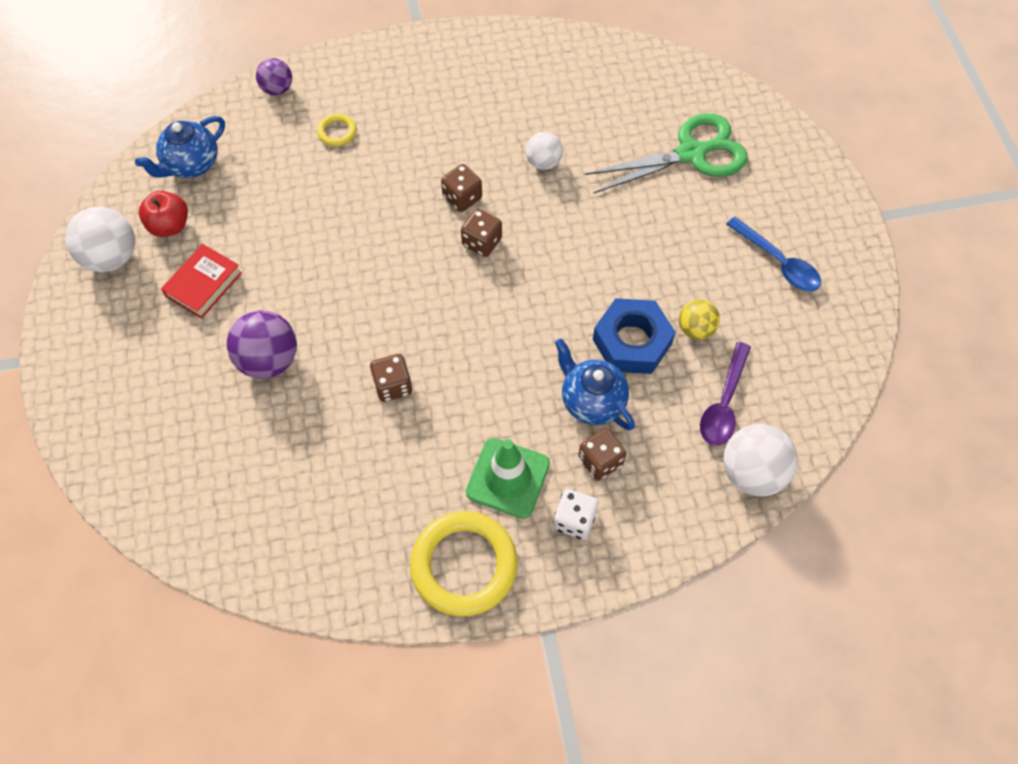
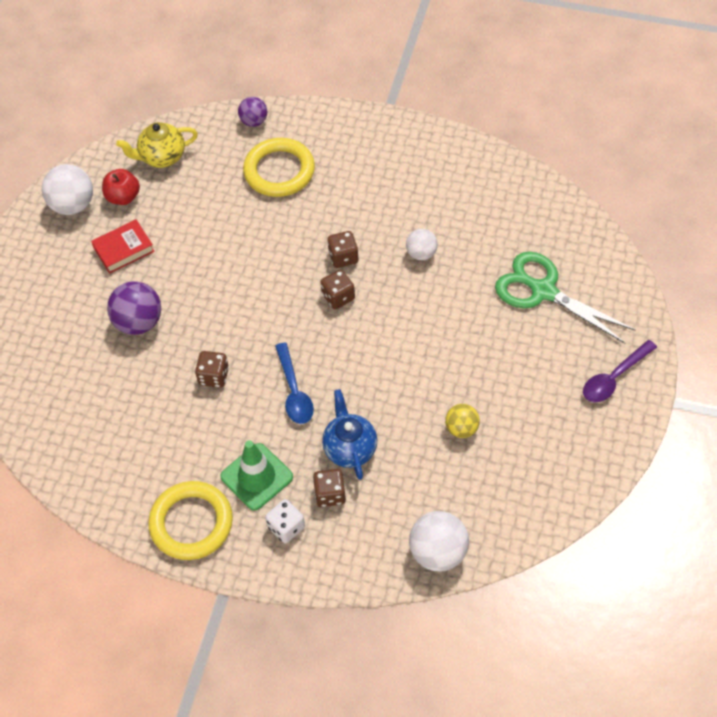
camera: 30 degrees right, 5 degrees down
(191, 164) = (162, 157): blue teapot -> yellow teapot
(337, 132) = (279, 171): yellow ring -> yellow ring, size x2.18
(632, 342) = (406, 418): blue nut -> none
(691, 154) = (543, 291): green scissors -> green scissors turned 150 degrees counterclockwise
(724, 403) = (449, 493): purple spoon -> purple spoon (614, 377)
(778, 262) = (560, 404): blue spoon -> blue spoon (294, 391)

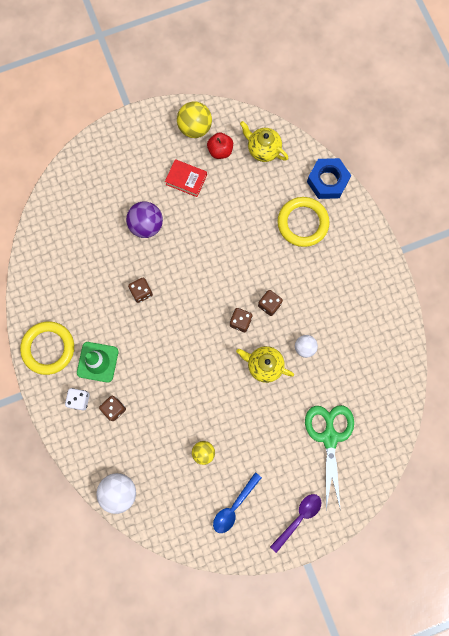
camera: 50 degrees right, 20 degrees up
(73, 205) = (195, 128): white ball -> yellow ball
(254, 121) = (327, 181): purple ball -> blue nut
(294, 391) = (162, 343): blue spoon -> blue spoon (234, 506)
(350, 448) = (148, 399): blue teapot -> none
(409, 304) = (264, 365): none -> yellow teapot
(614, 377) = (298, 518): purple spoon -> purple spoon turned 120 degrees clockwise

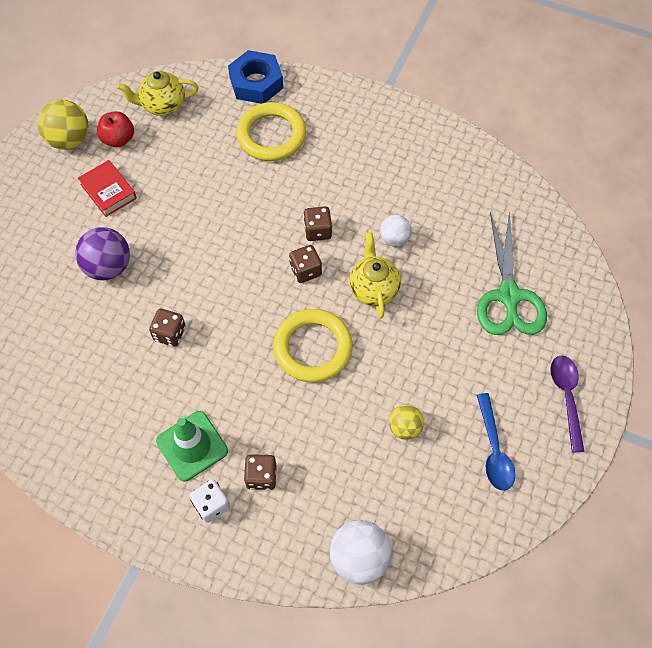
camera: 45 degrees left, 15 degrees down
(48, 348) = (118, 484): yellow ring -> yellow ring (313, 348)
(186, 179) = (108, 191): red book -> red book turned 75 degrees clockwise
(264, 365) = (373, 289): yellow teapot -> yellow teapot turned 105 degrees clockwise
(329, 437) = (509, 296): green scissors -> green scissors turned 135 degrees counterclockwise

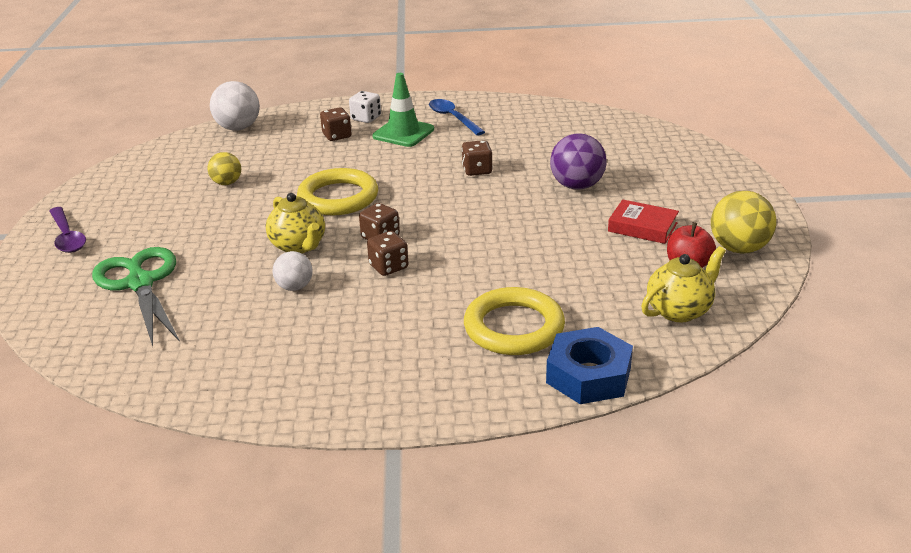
camera: 155 degrees right, 30 degrees down
(493, 449) = (139, 193): blue spoon -> blue spoon (453, 118)

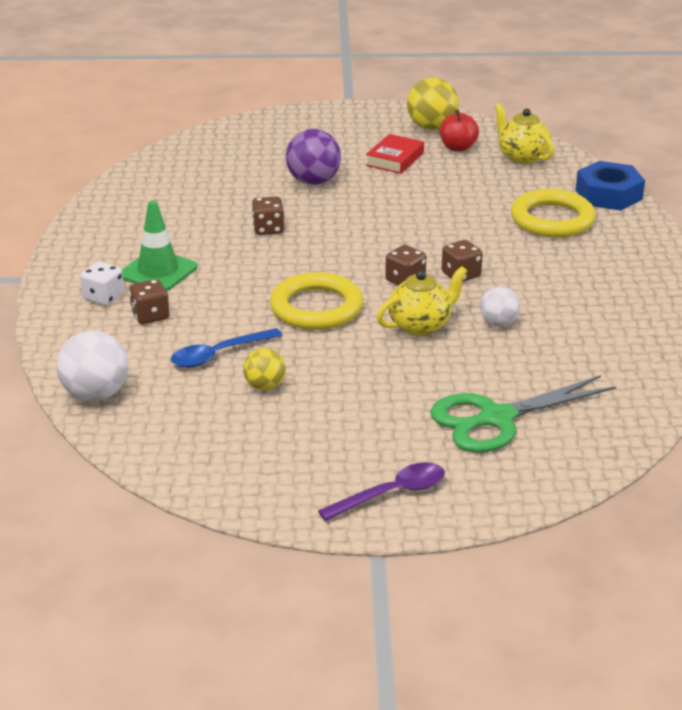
camera: 90 degrees left, 0 degrees up
(453, 118) = (127, 241): blue spoon -> blue spoon (219, 354)

